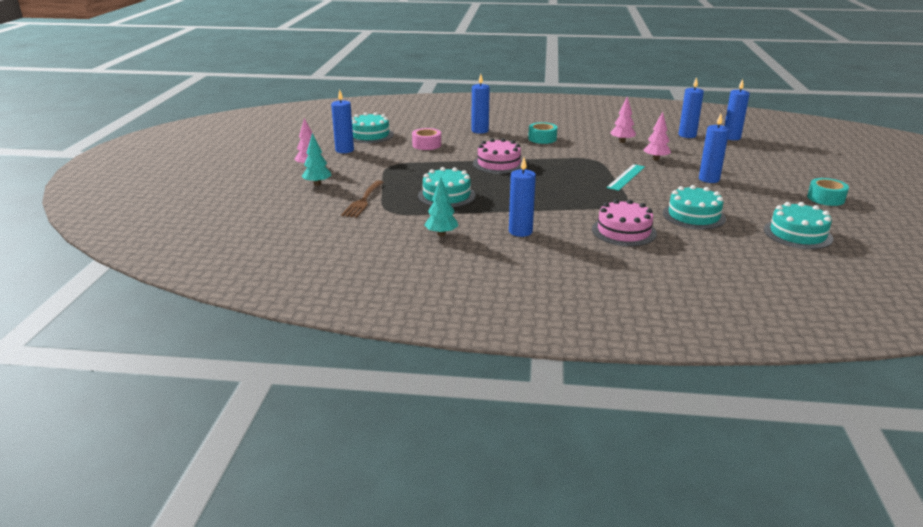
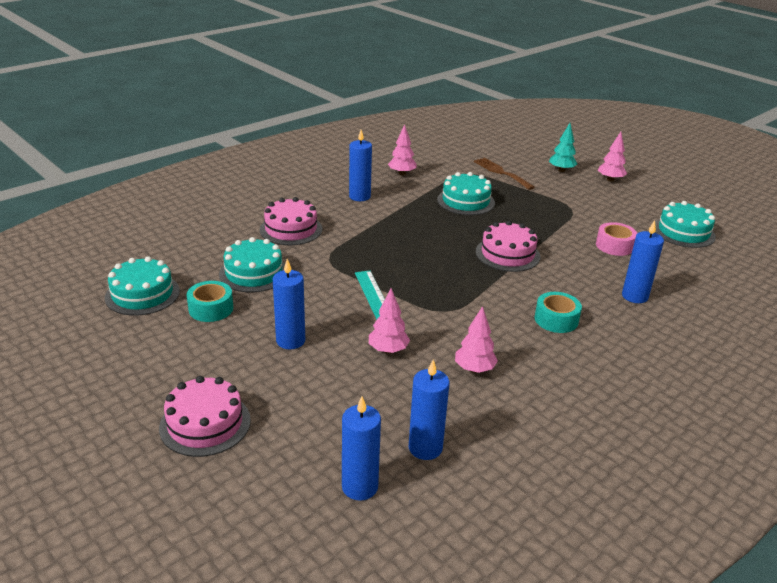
camera: 130 degrees right, 5 degrees up
(344, 150) = (642, 205): blue candle -> none
(441, 234) = (402, 173): turquoise tree -> pink tree
(791, 170) = (205, 423): none -> pink cake
(825, 198) = (133, 374): turquoise tape -> turquoise tape (211, 309)

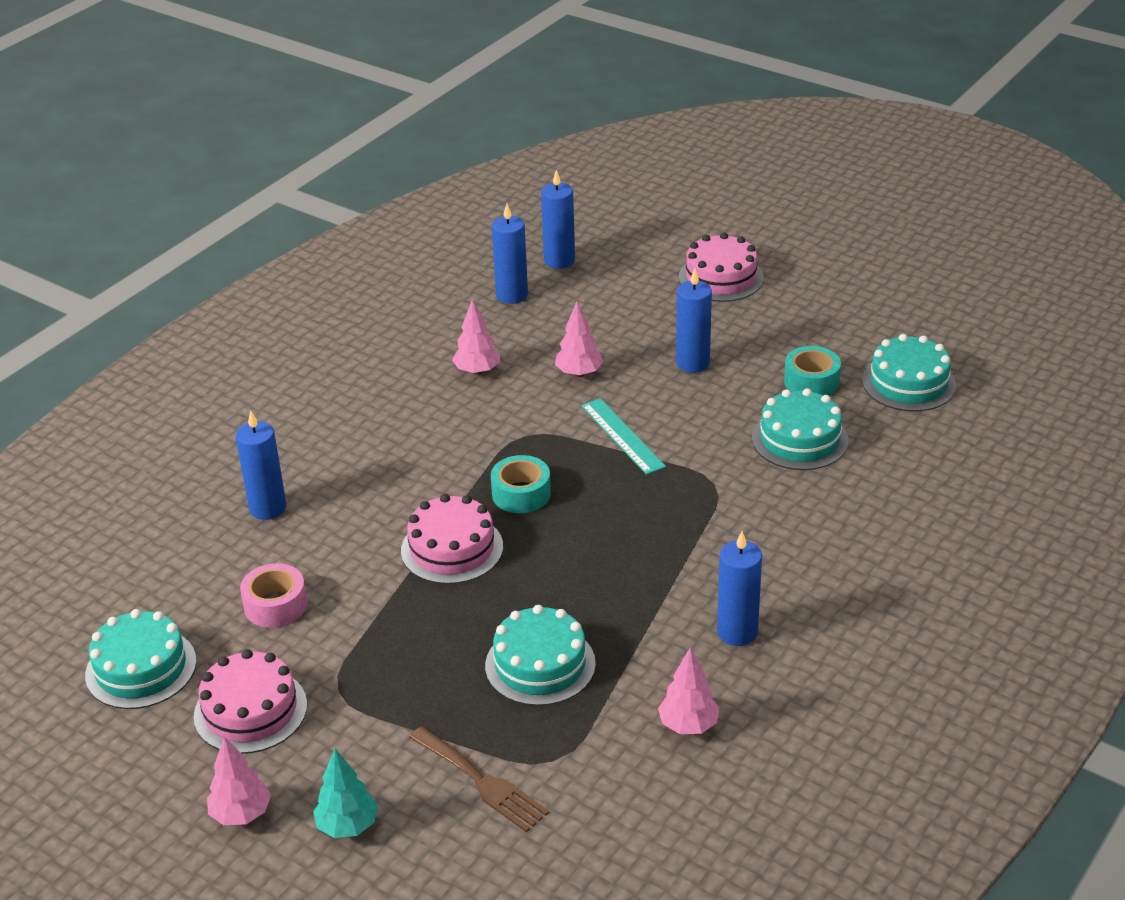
camera: 170 degrees right, 5 degrees up
(291, 229) = (804, 527): pink cake -> pink cake (250, 710)
(556, 319) = (382, 450): turquoise tape -> turquoise tape (521, 494)

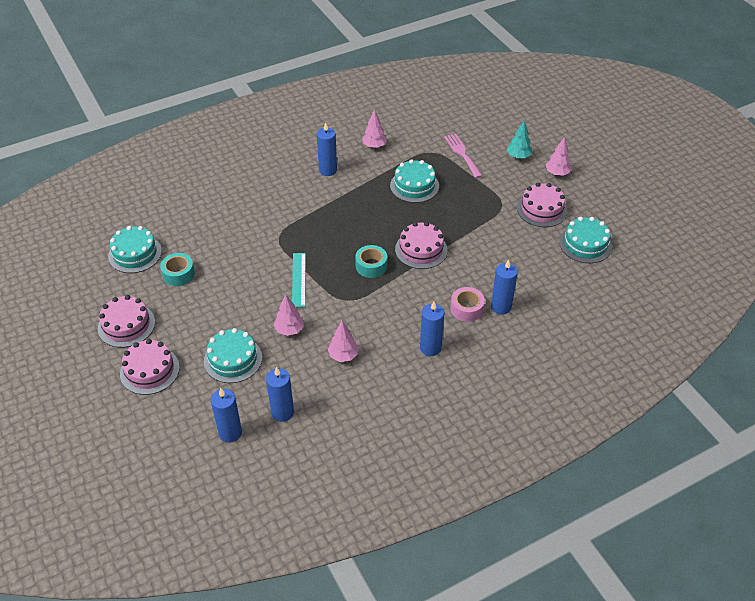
camera: 155 degrees left, 10 degrees up
(275, 605) = (515, 252): pink tape -> pink tape (466, 309)
(482, 782) = (462, 154): brown fork -> pink fork
(692, 363) = (225, 311): blue candle -> blue candle (430, 348)
(800, 439) = (218, 243): turquoise cake -> turquoise cake (233, 359)
(808, 306) = (126, 325): none -> pink cake

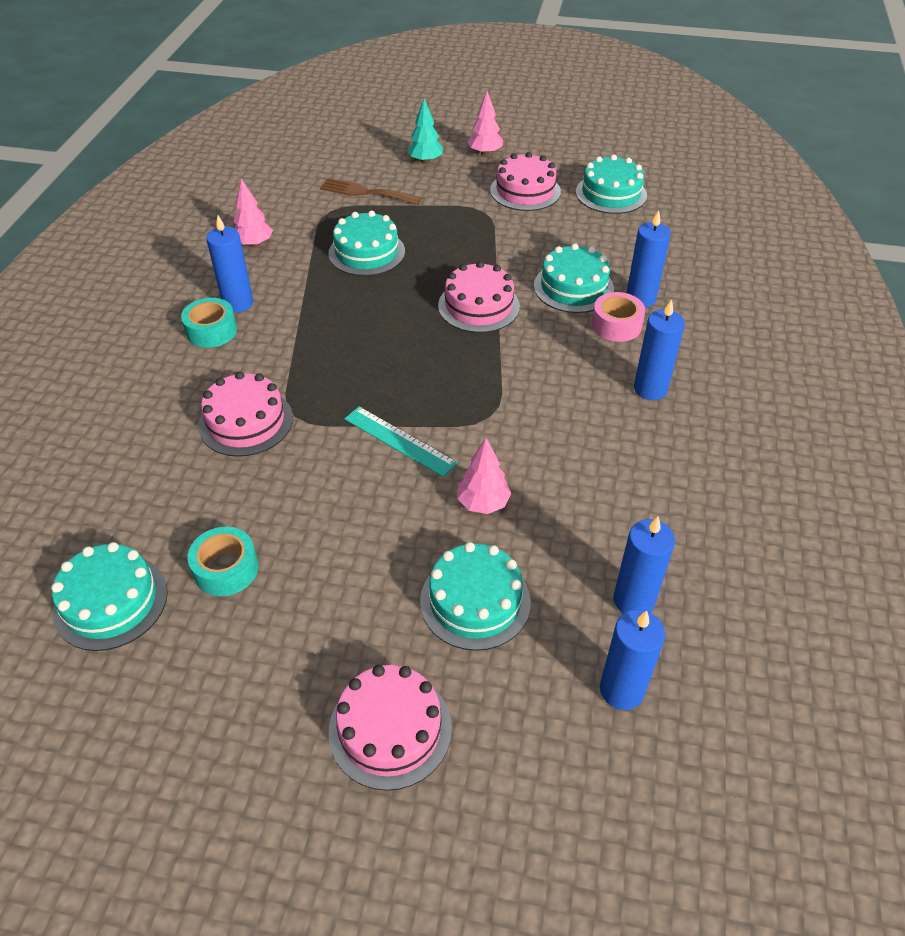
camera: 50 degrees left, 0 degrees up
(126, 325) = (254, 706): pink cake -> pink cake (246, 421)
(343, 356) = (586, 475): pink tree -> none
(371, 266) = (456, 361): turquoise tape -> turquoise tape (211, 331)
(462, 154) = (365, 192): pink fork -> brown fork
(478, 276) = (573, 287): none -> turquoise cake

